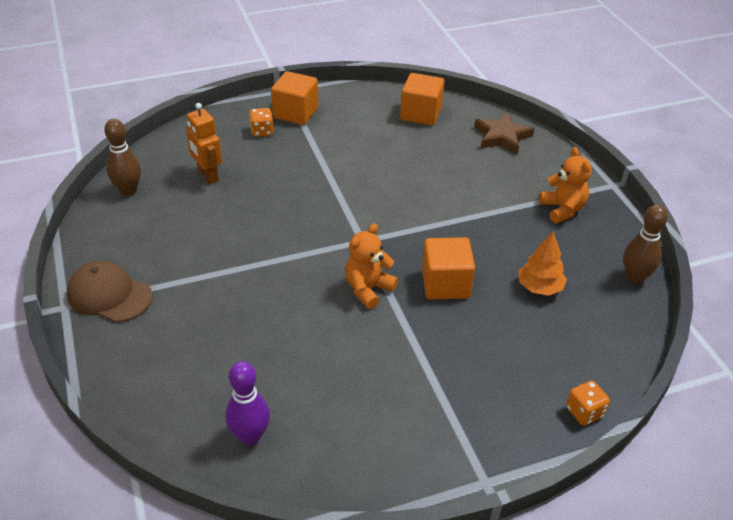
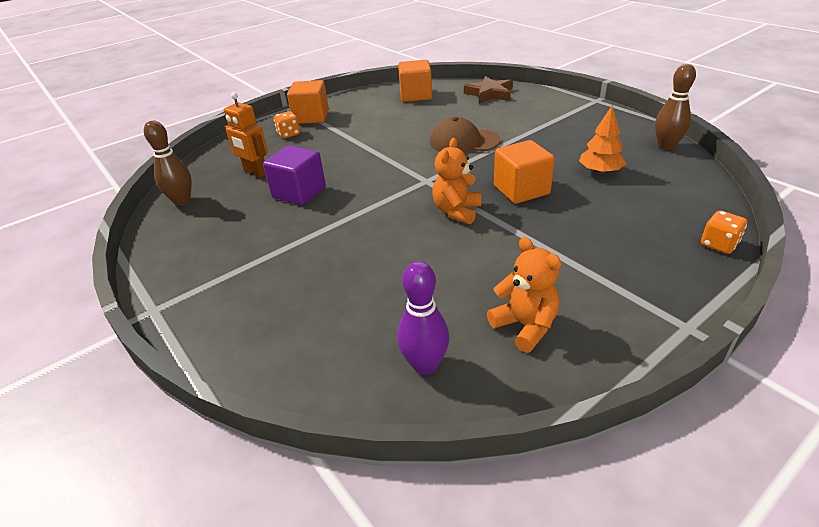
camera: 15 degrees left, 5 degrees down
(109, 295) = (200, 286): brown cap -> brown cap (464, 142)
(236, 215) = (299, 192): none -> purple cube
(562, 209) = (572, 122): orange teddy bear -> orange teddy bear (525, 326)

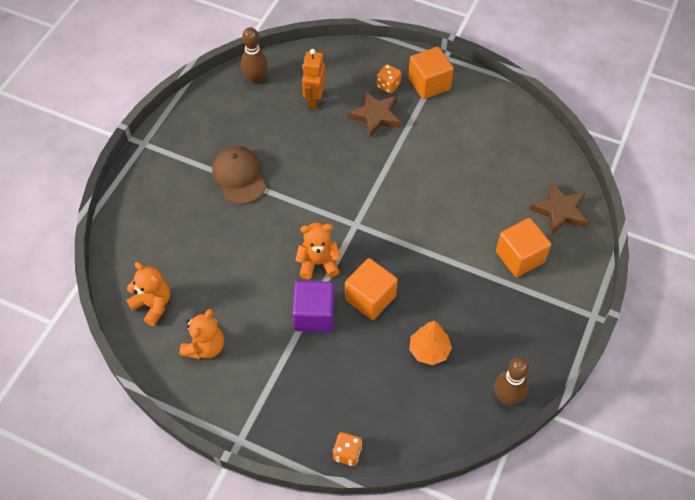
camera: 60 degrees right, 20 degrees up
(299, 192) = (299, 146): purple cube -> purple cube (314, 315)
(314, 146) = (375, 116): none -> brown star
(416, 95) = (521, 146): orange cube -> orange cube (519, 257)
(425, 365) = (153, 305): purple bowling pin -> orange teddy bear
(464, 142) = (437, 227): brown cap -> brown cap (239, 176)

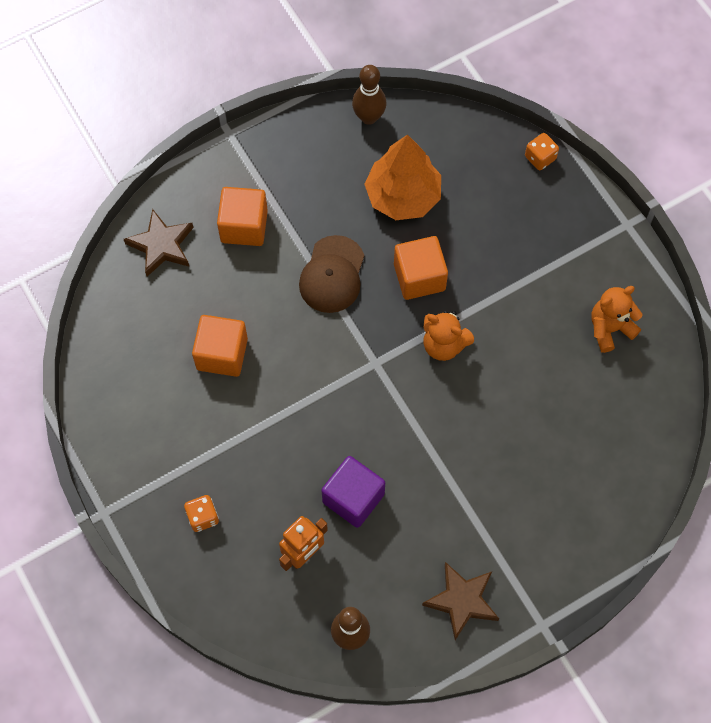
camera: 145 degrees left, 10 degrees up
(153, 305) = (638, 405): orange teddy bear -> none
(239, 176) = (459, 503): brown cap -> brown cap (332, 275)
(314, 315) = (485, 294): purple cube -> purple cube (353, 498)
(375, 116) = (251, 483): brown star -> brown star (462, 601)
(429, 84) = (155, 487): orange cube -> orange cube (222, 354)
(429, 350) = (403, 196): orange tree -> orange tree, size x1.67

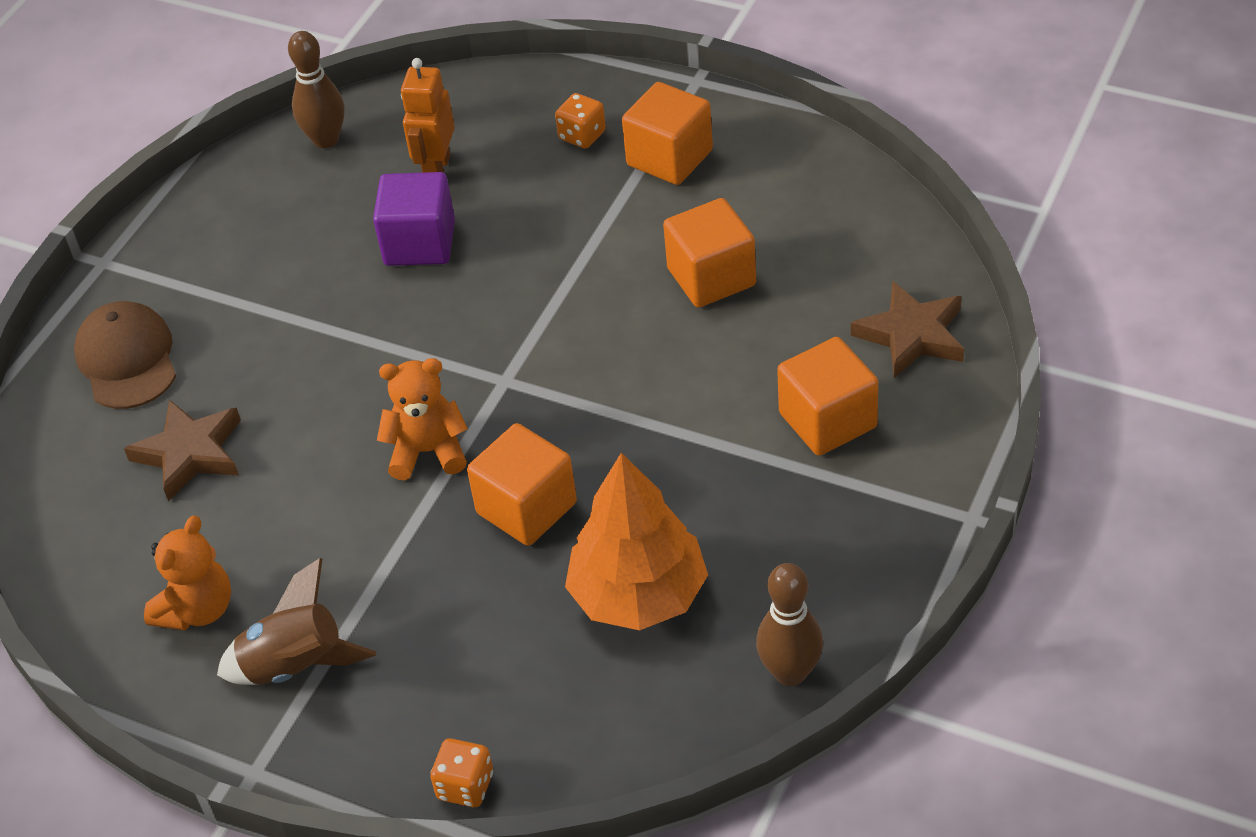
camera: 150 degrees right, 20 degrees down
(171, 459) = (669, 158): none -> orange cube
(332, 275) = (651, 438): brown cap -> brown cap (127, 359)
(462, 601) = (216, 231): brown star -> brown star (190, 453)
(579, 265) = (296, 665): none -> brown rocket

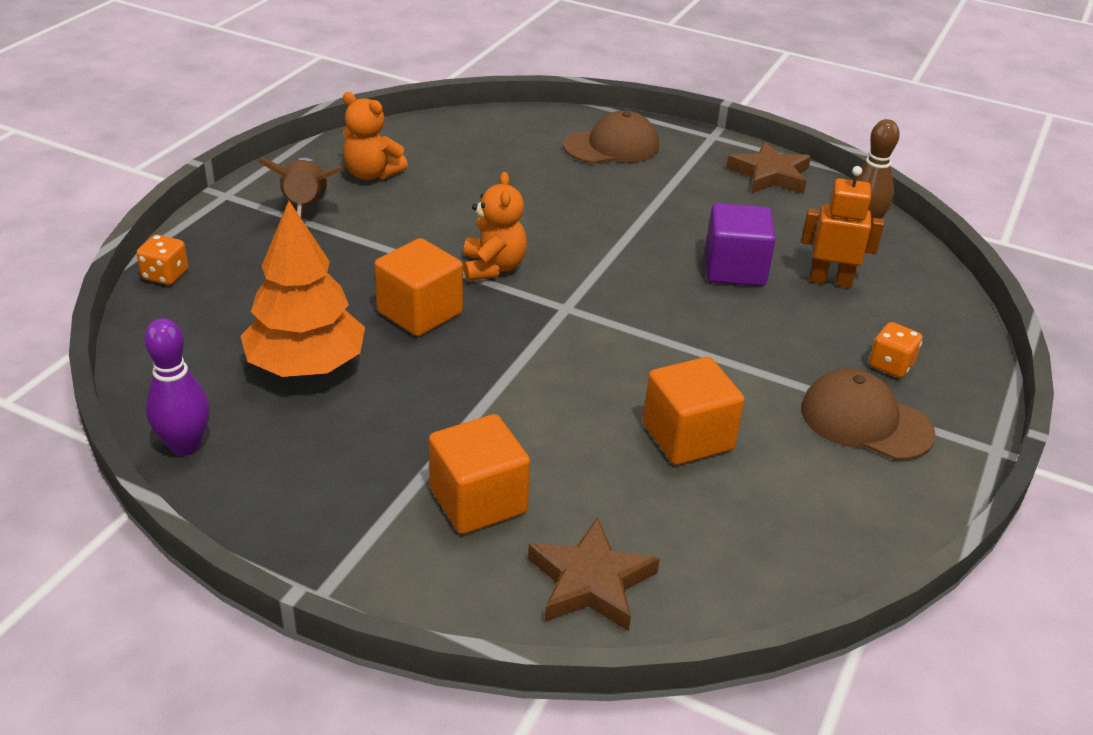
camera: 85 degrees right, 10 degrees down
(190, 453) = (516, 170): brown star -> brown star (770, 175)
(669, 158) = (865, 421): orange cube -> brown cap
(790, 672) = (185, 446): brown bowling pin -> purple bowling pin

